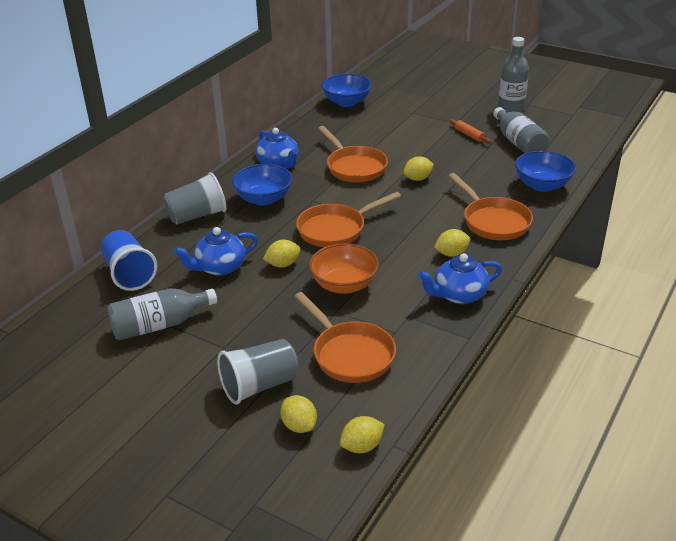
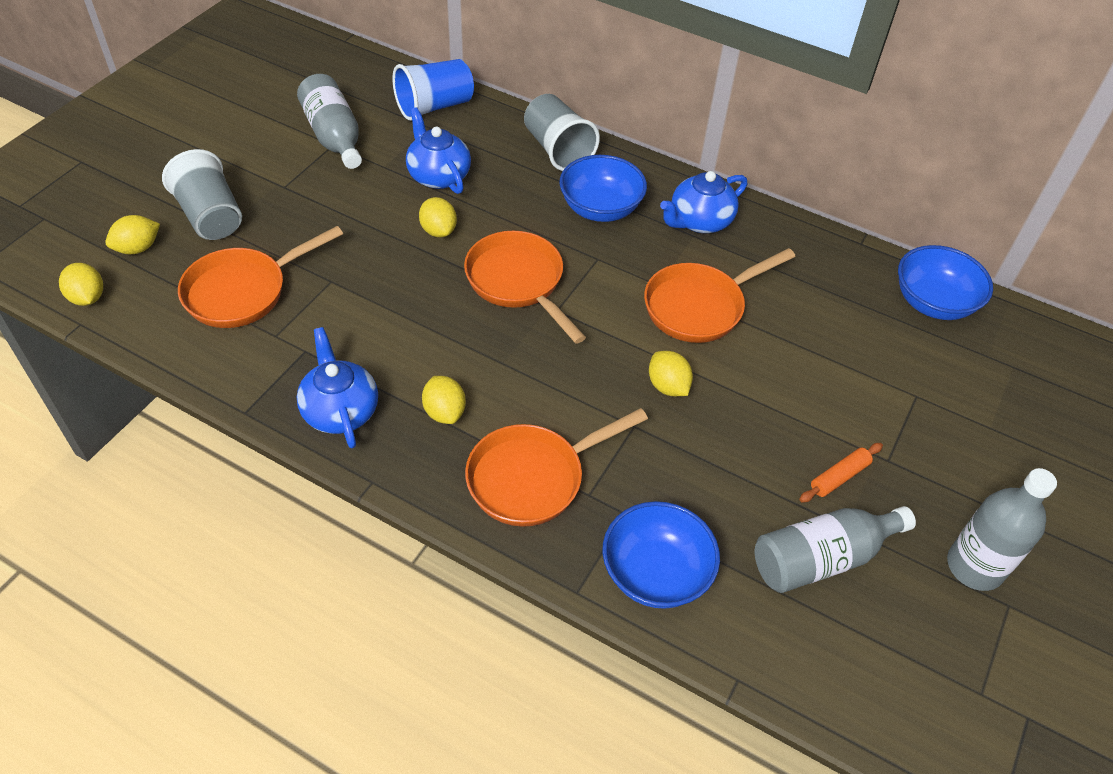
camera: 85 degrees right, 15 degrees up
(344, 285) = (384, 289): orange bowl -> none

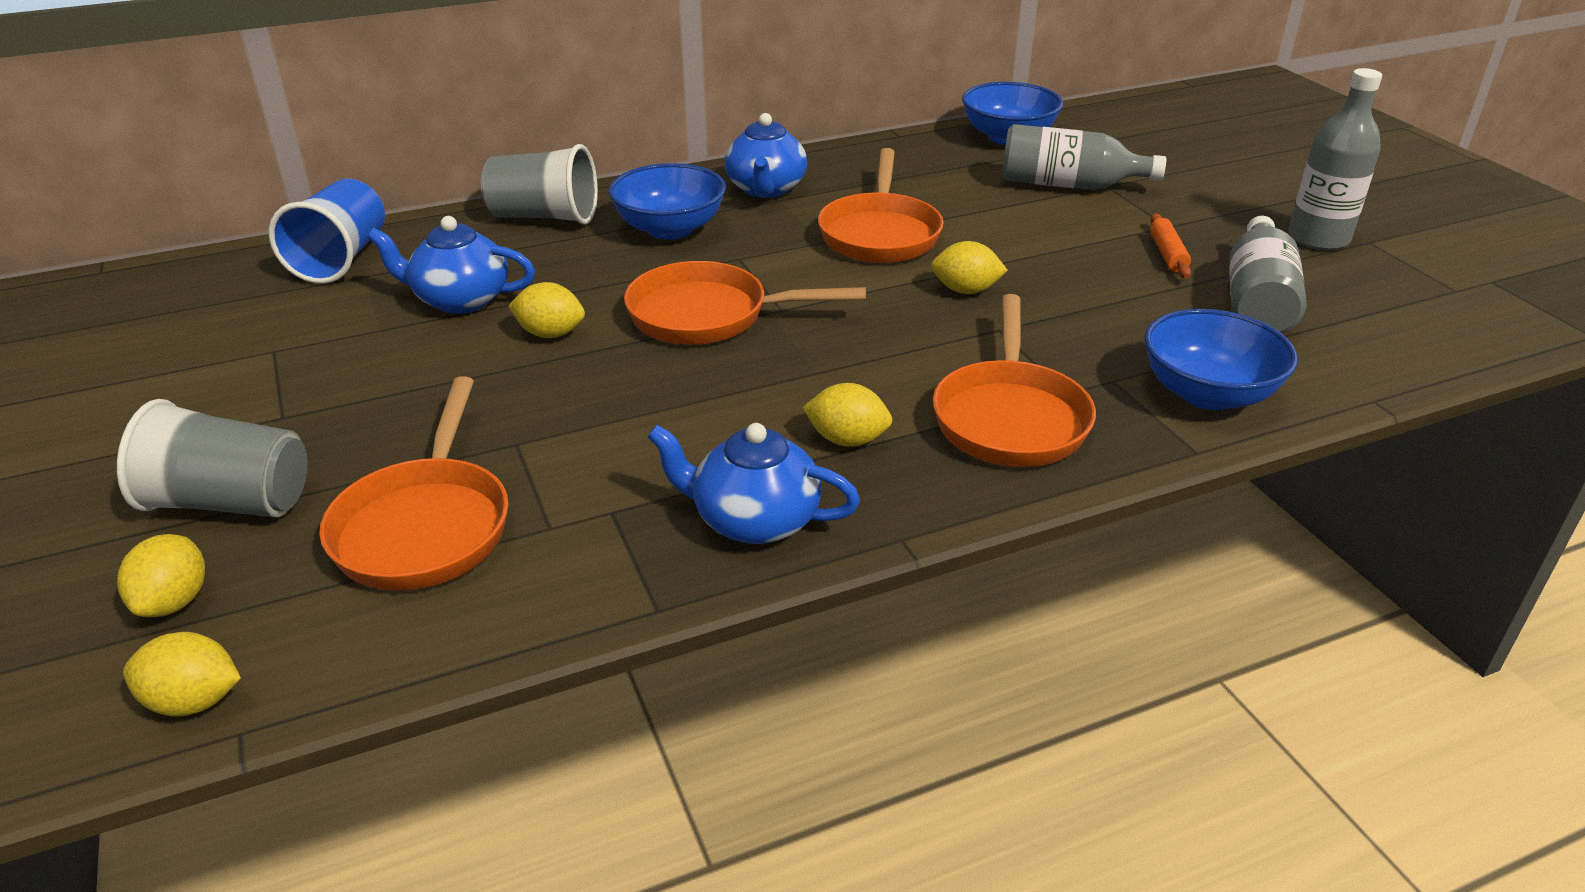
camera: 50 degrees left, 15 degrees down
(334, 136) = (261, 344): grey bottle -> grey bottle (1067, 185)

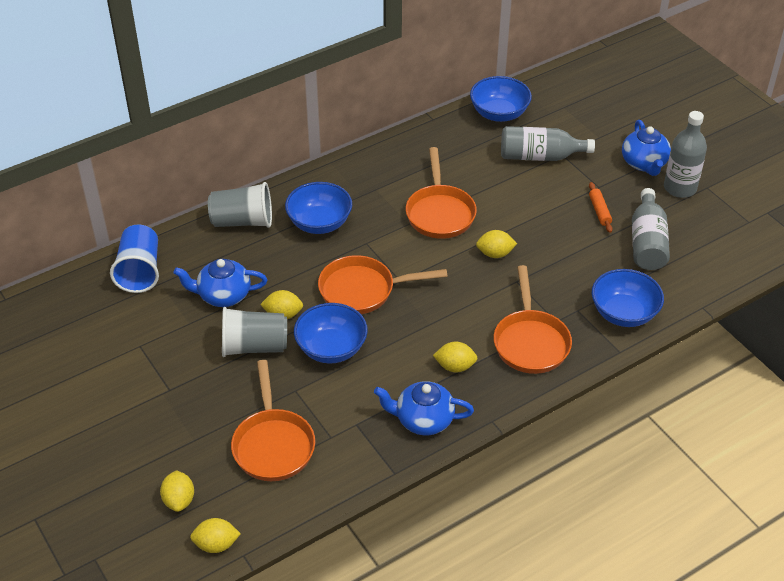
camera: 10 degrees left, 10 degrees up
(230, 502) = (173, 444): grey cup -> grey cup (254, 346)
(615, 388) = (331, 348): none -> blue bowl
(766, 189) = (365, 181): blue teapot -> blue teapot (644, 163)

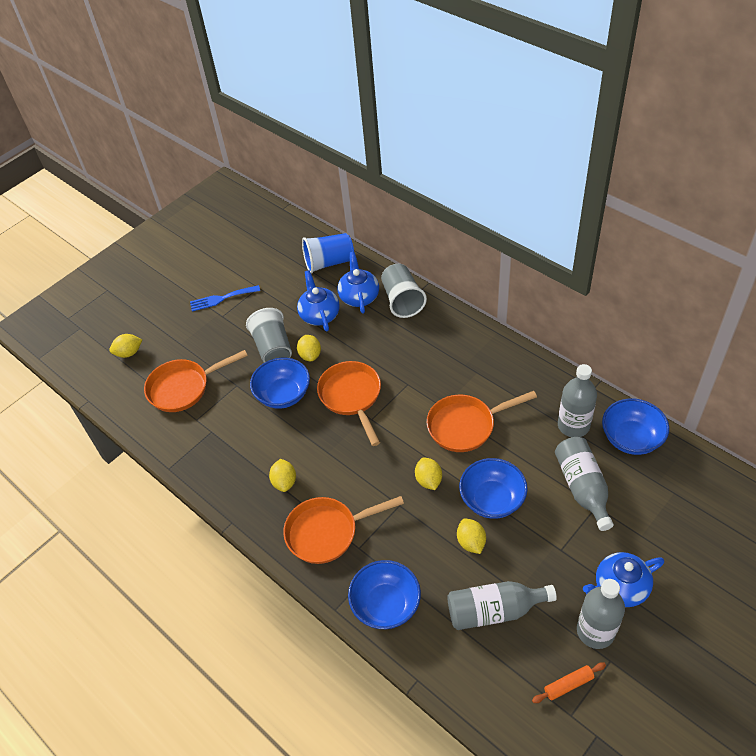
camera: 80 degrees right, 5 degrees up
(137, 386) = (221, 298): none -> blue fork
(216, 544) = (95, 384): yellow lemon -> yellow lemon (471, 542)
(319, 223) = (419, 347): blue bowl -> blue bowl (492, 499)
(423, 420) = (223, 474): blue teapot -> blue teapot (359, 297)
(470, 143) = (573, 425): none -> grey bottle
(599, 211) = (523, 557): orange rolling pin -> orange rolling pin (568, 684)

